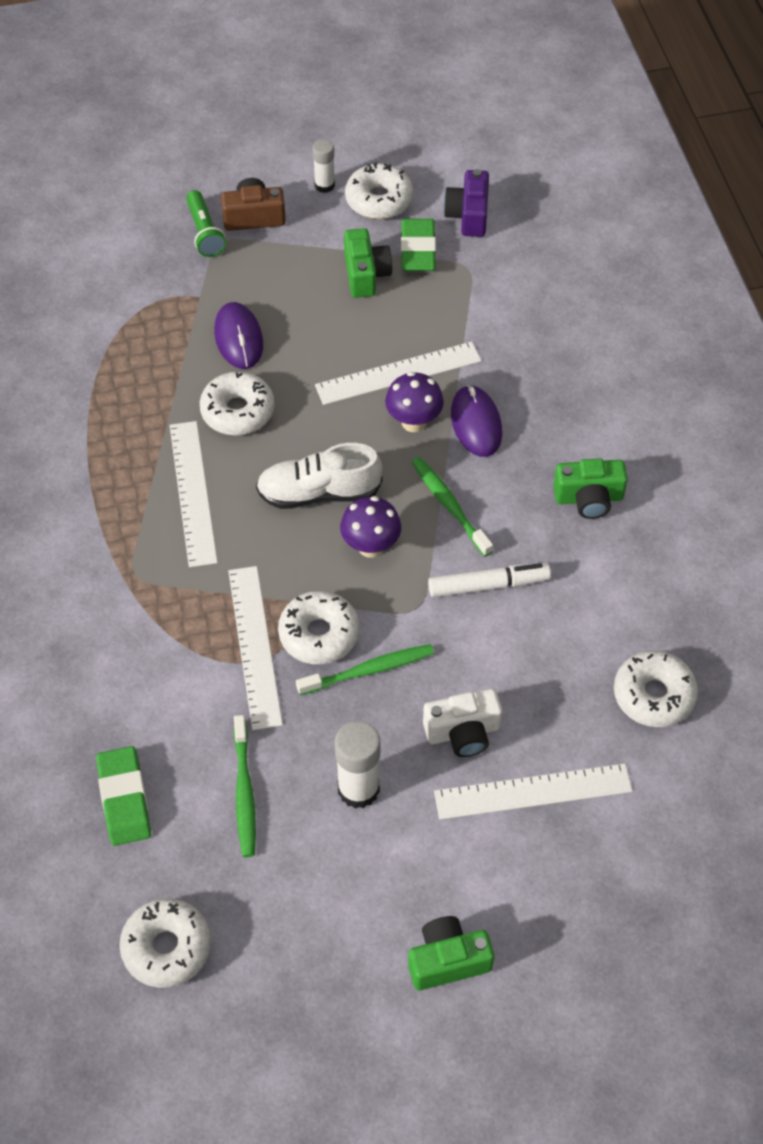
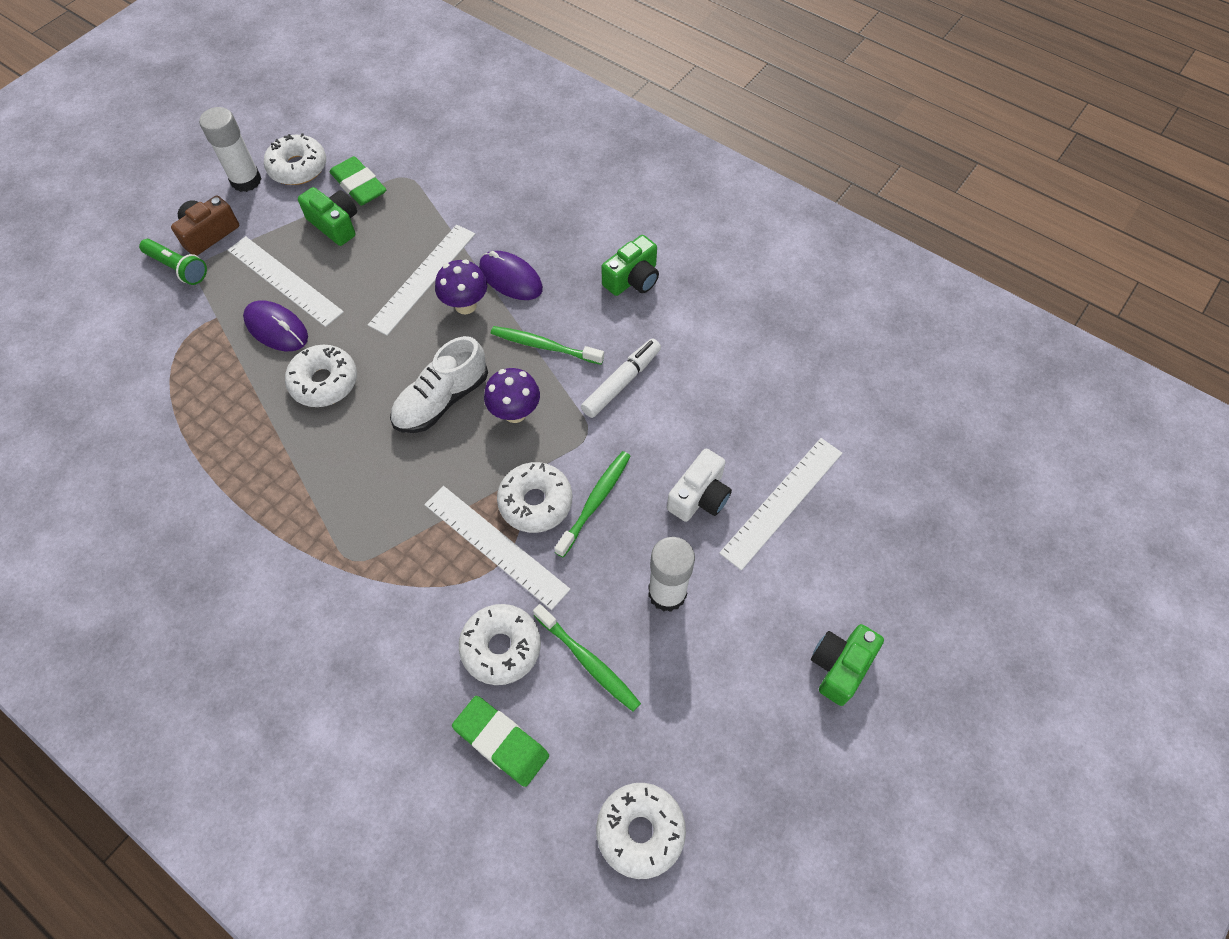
camera: 40 degrees left, 5 degrees up
(193, 492) = (343, 465): white ruler -> white ruler (285, 280)
(324, 185) = (246, 181): white glue stick -> white glue stick, size x1.64
(468, 215) = (375, 141): purple camera -> none
(653, 695) = (794, 379): white donut -> white donut (501, 647)

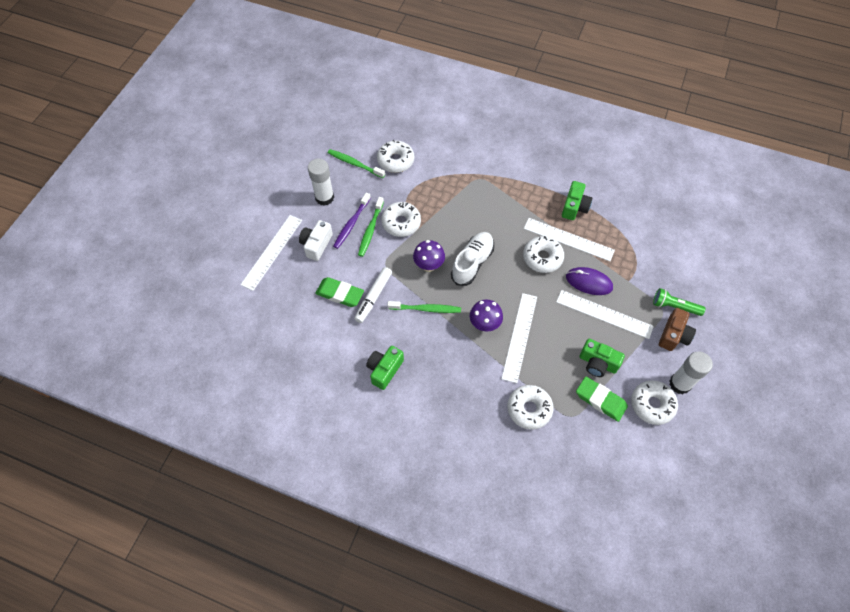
camera: 165 degrees right, 0 degrees up
(496, 546) = (413, 199): white ruler -> white ruler (568, 239)
(501, 742) = (383, 130): green eraser -> green eraser (340, 294)
(510, 278) = (464, 351): purple mouse -> none
(627, 523) = (351, 224): none -> purple toothbrush
(640, 831) = (318, 115): white donut -> white donut (529, 409)
(840, 666) = (239, 186): green camera -> green camera (574, 207)

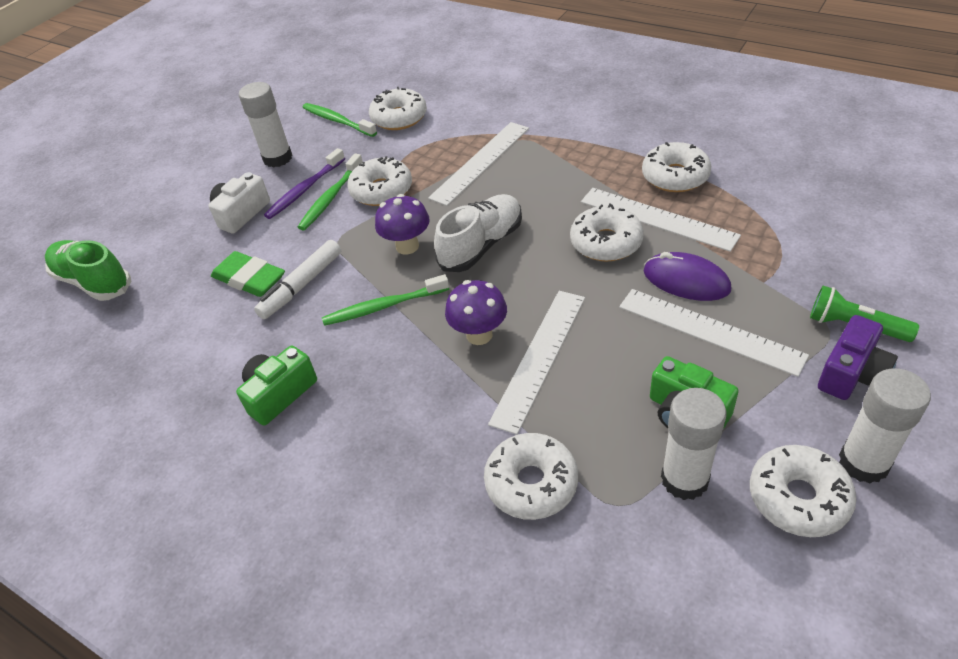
camera: 15 degrees right, 15 degrees down
(240, 301) = (93, 281): none -> green shoe
(272, 251) = (171, 220): white ruler -> white ruler (480, 162)
(426, 309) = (383, 306): green toothbrush -> green toothbrush turned 150 degrees clockwise
(574, 207) = (675, 176): green camera -> white donut
(600, 400) = (684, 479): green eraser -> white glue stick
(673, 335) = (851, 374): brown camera -> purple camera

